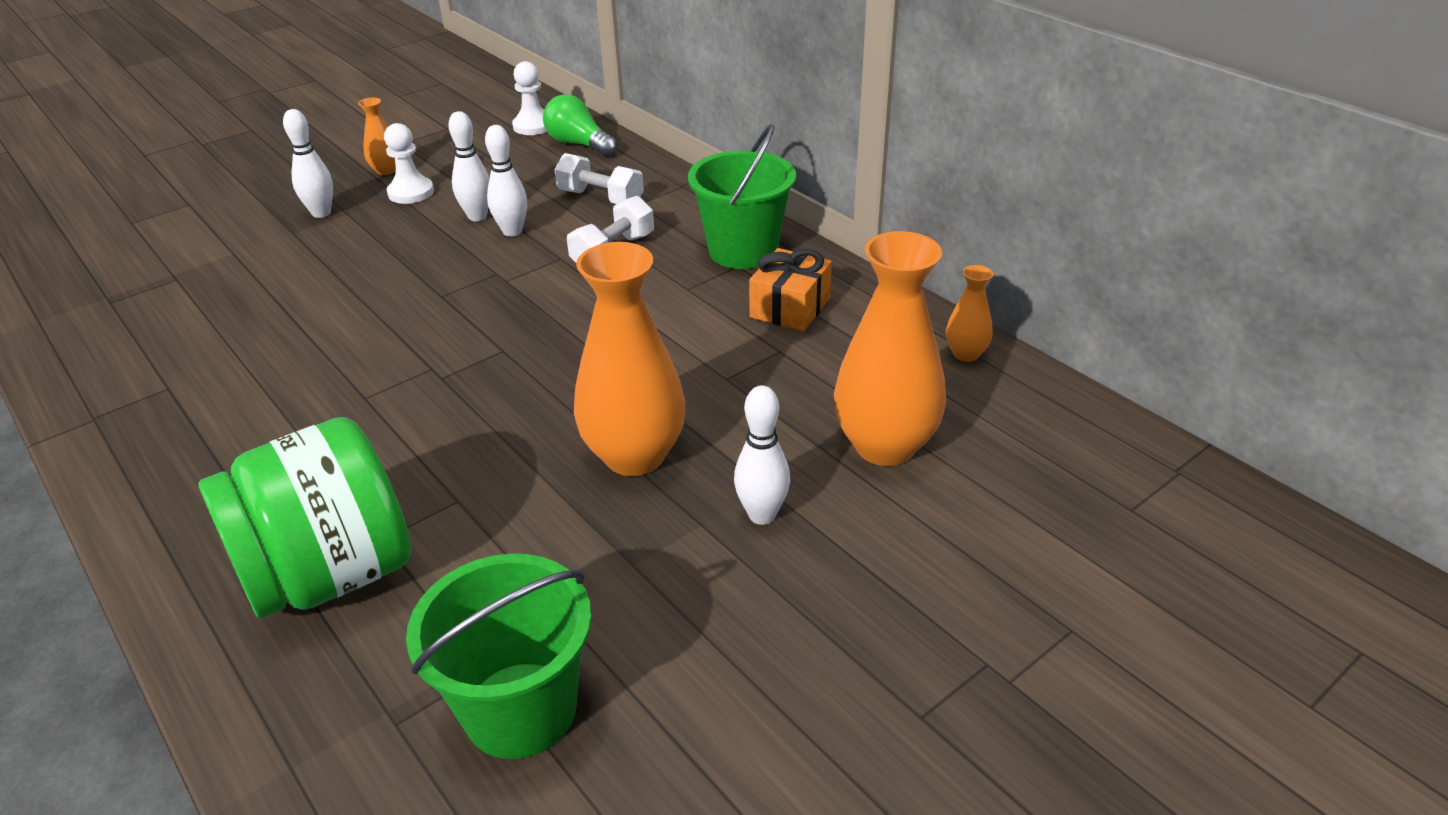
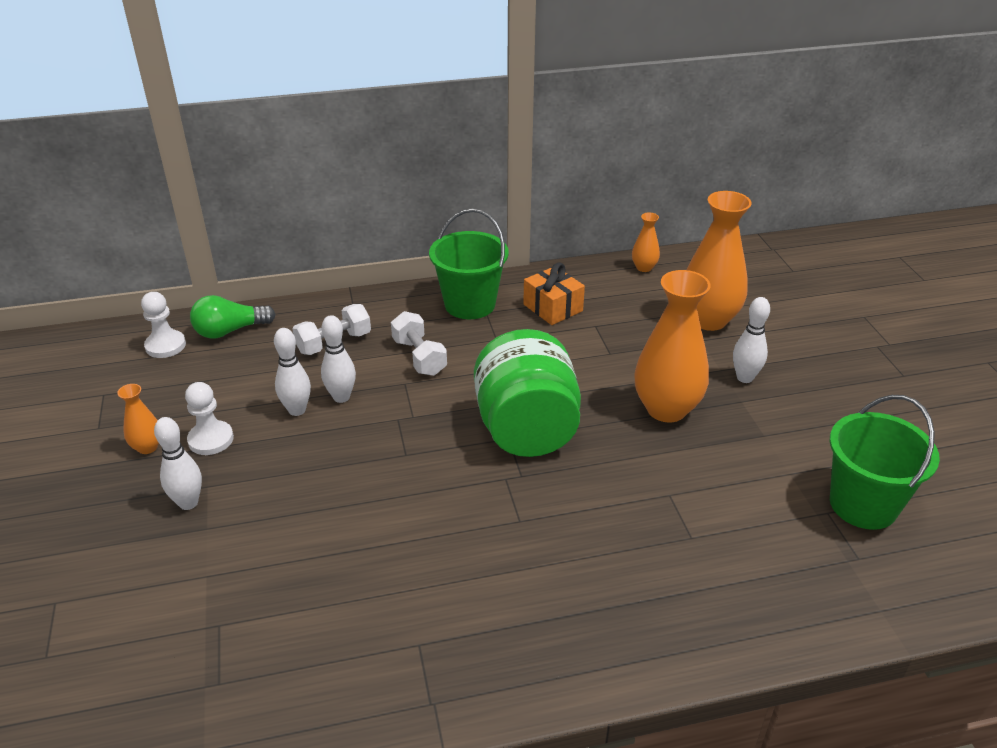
camera: 65 degrees left, 0 degrees up
(330, 574) = (717, 568): green jar -> green jar (526, 430)

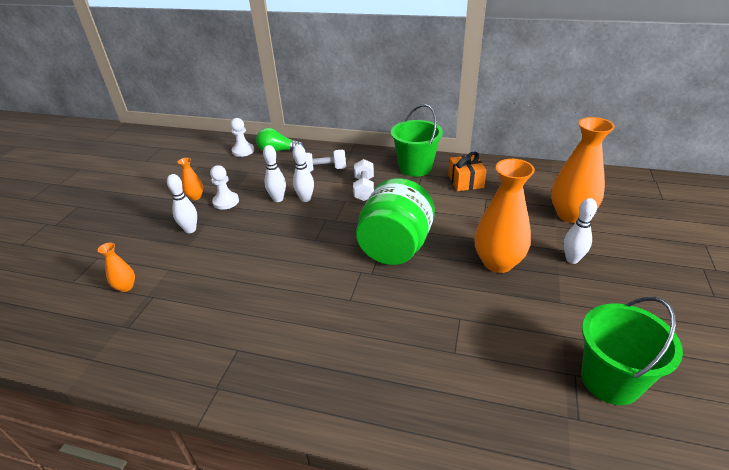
camera: 30 degrees right, 0 degrees up
(644, 268) = (545, 172): orange vase -> orange vase (126, 287)

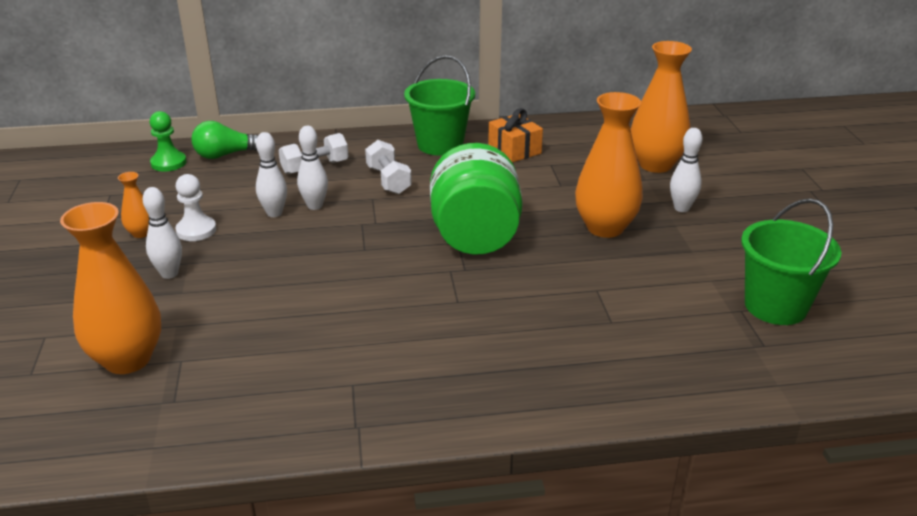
camera: 25 degrees left, 5 degrees down
(126, 287) = (127, 359): orange vase -> orange vase, size x2.13
(243, 151) = (168, 163): white pawn -> green pawn

